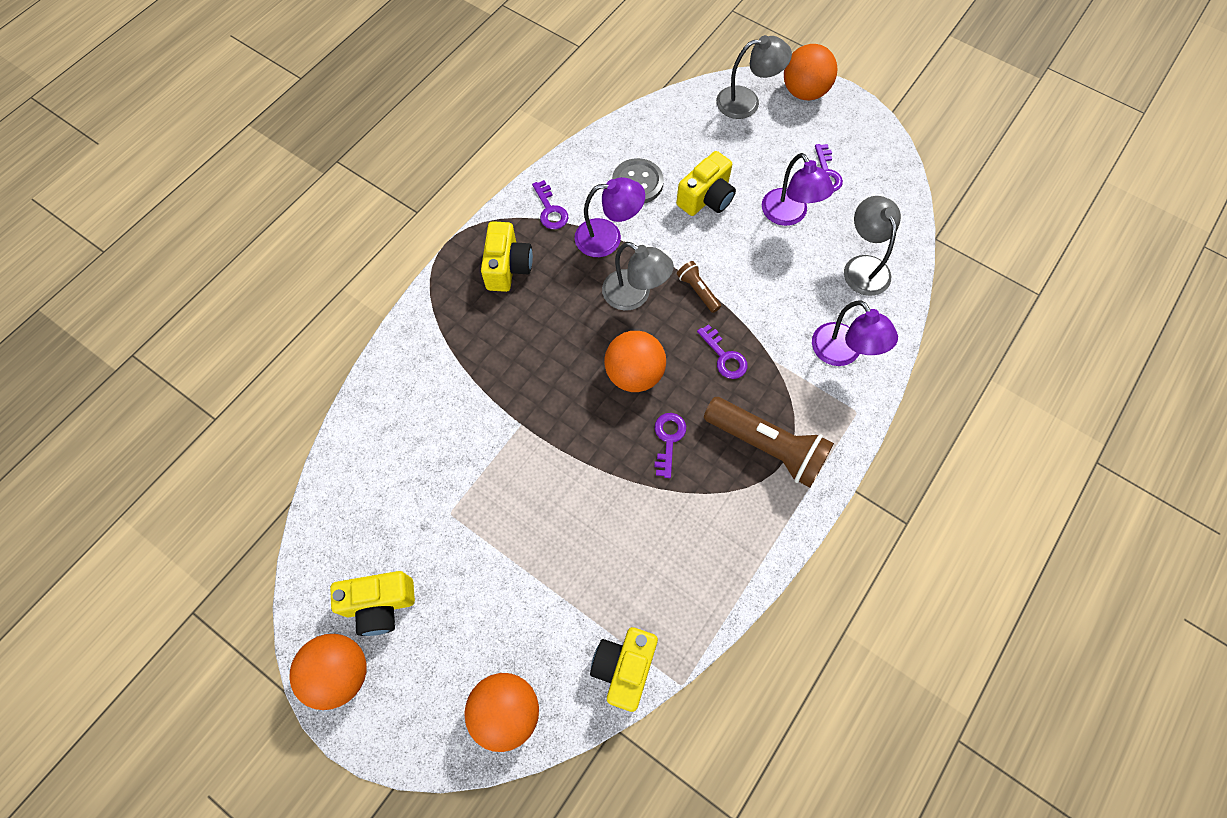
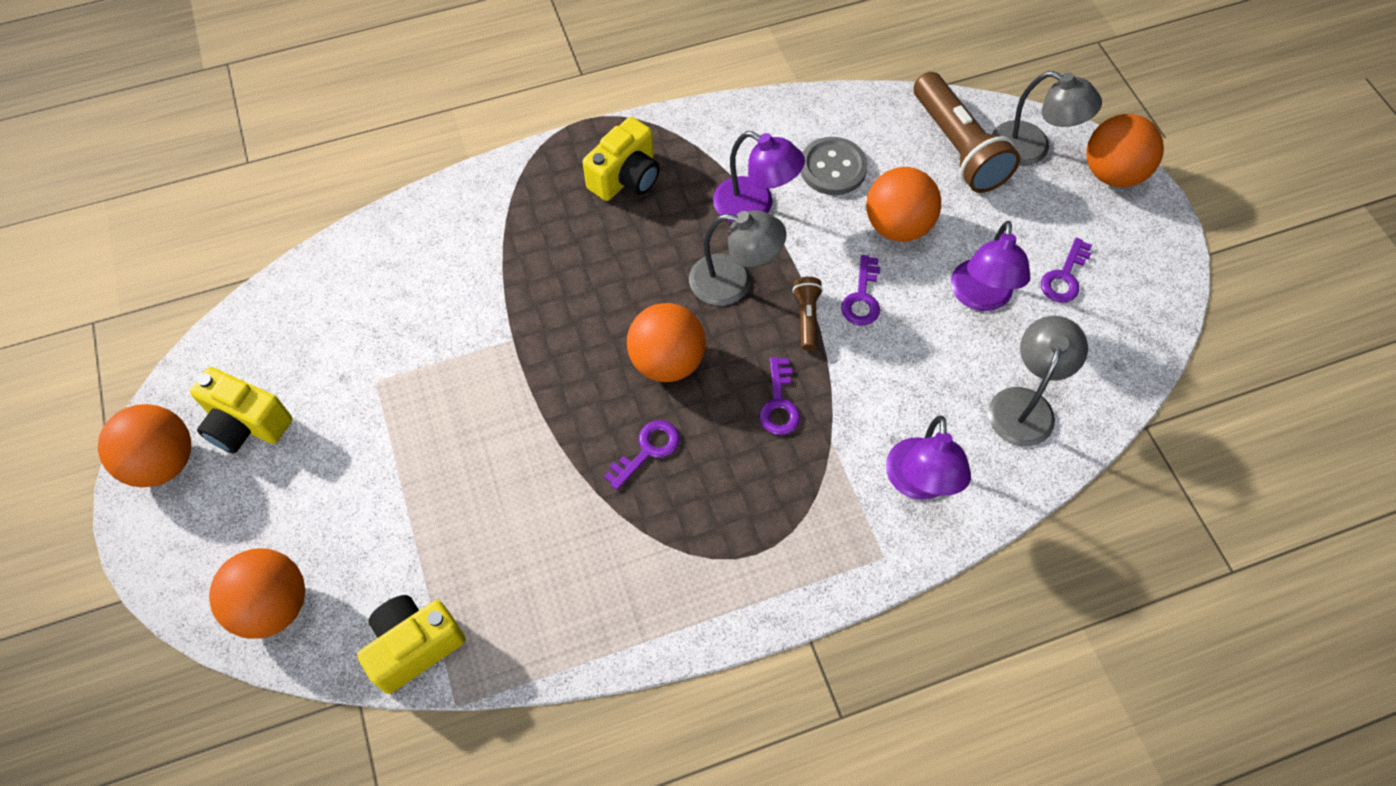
camera: 35 degrees right, 5 degrees down
(550, 210) = (716, 144): purple key -> purple key (862, 297)
(635, 295) = (734, 282): grey lamp -> grey lamp turned 60 degrees counterclockwise
(706, 198) = (897, 226): yellow camera -> orange ball
(767, 447) = (748, 527): brown flashlight -> brown flashlight (958, 148)

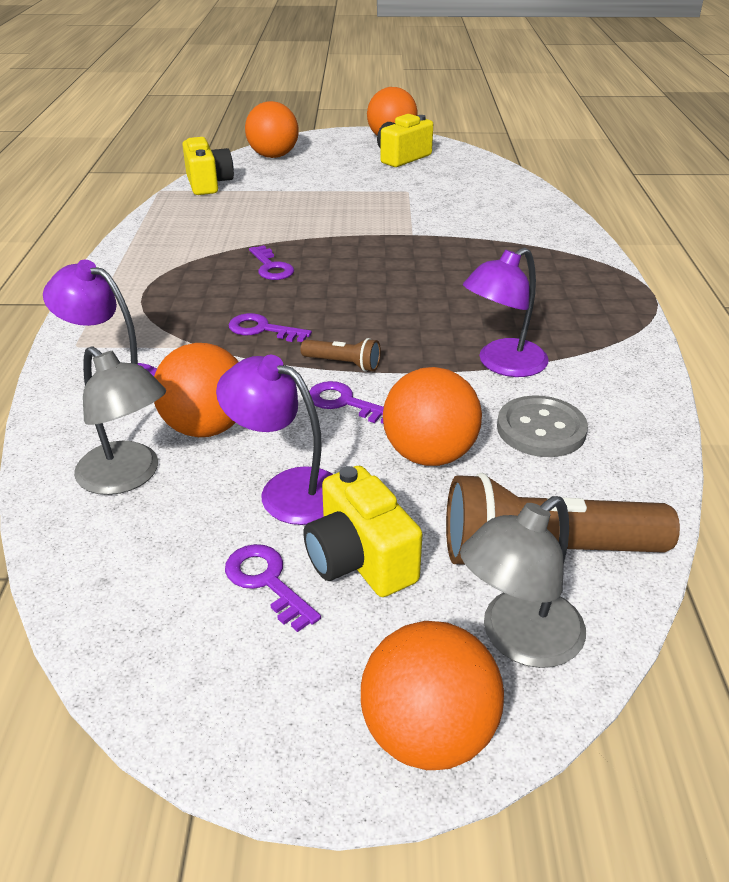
camera: 110 degrees right, 25 degrees down
(626, 177) = (568, 303): yellow camera -> yellow camera (360, 560)
(667, 361) = (346, 288): orange ball -> orange ball (206, 427)
(734, 282) = (411, 334): grey lamp -> none

